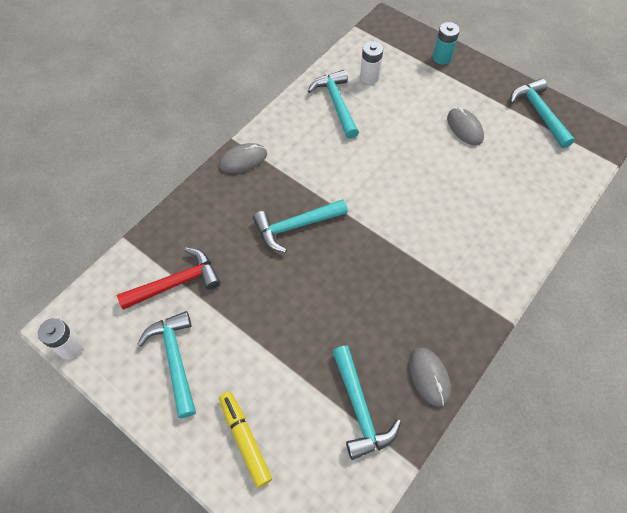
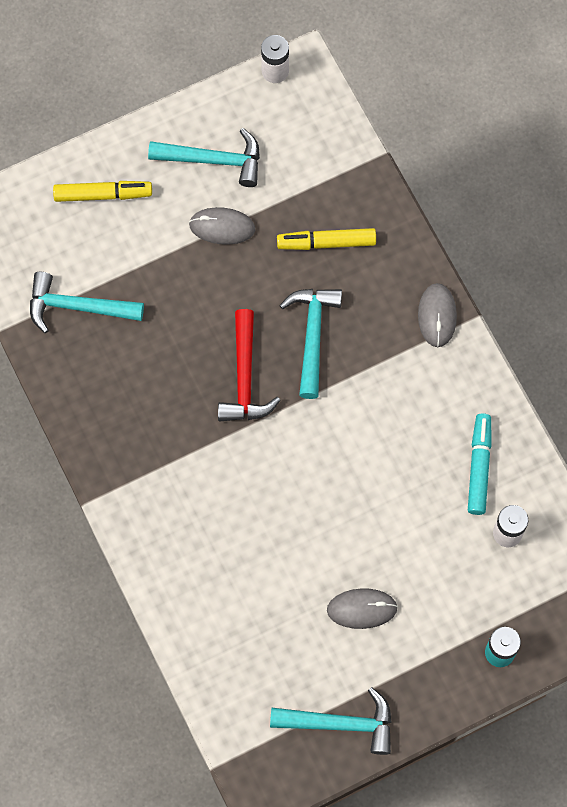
camera: 115 degrees right, 10 degrees up
(176, 283) = (300, 188): red hammer -> red hammer (245, 378)
(216, 246) = (326, 243): none -> yellow marker
(336, 103) = (479, 467): turquoise hammer -> turquoise marker
(429, 377) = (73, 387): grey mouse -> grey mouse (222, 227)

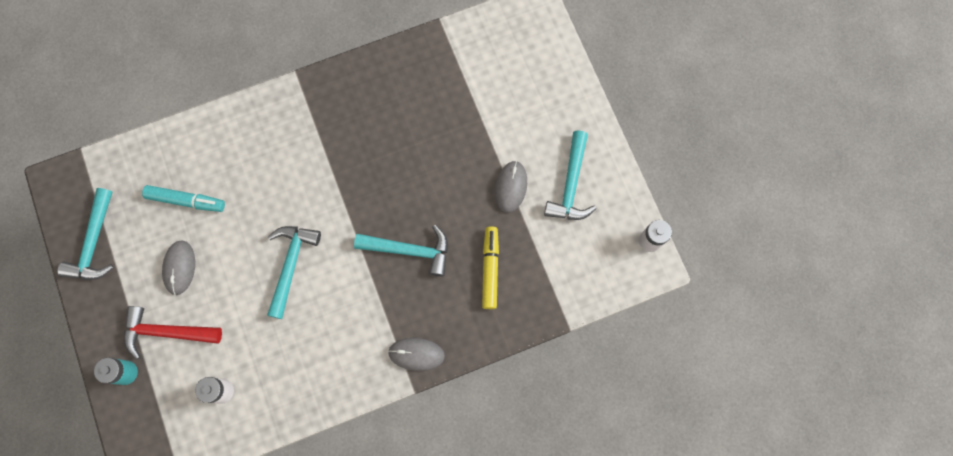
camera: 95 degrees right, 5 degrees up
(77, 307) = (453, 74): turquoise hammer -> turquoise hammer (291, 265)
(103, 194) = (546, 98): yellow marker -> none
(245, 378) = (380, 194): red hammer -> red hammer (166, 332)
(479, 467) = (281, 374): turquoise marker -> turquoise marker (186, 200)

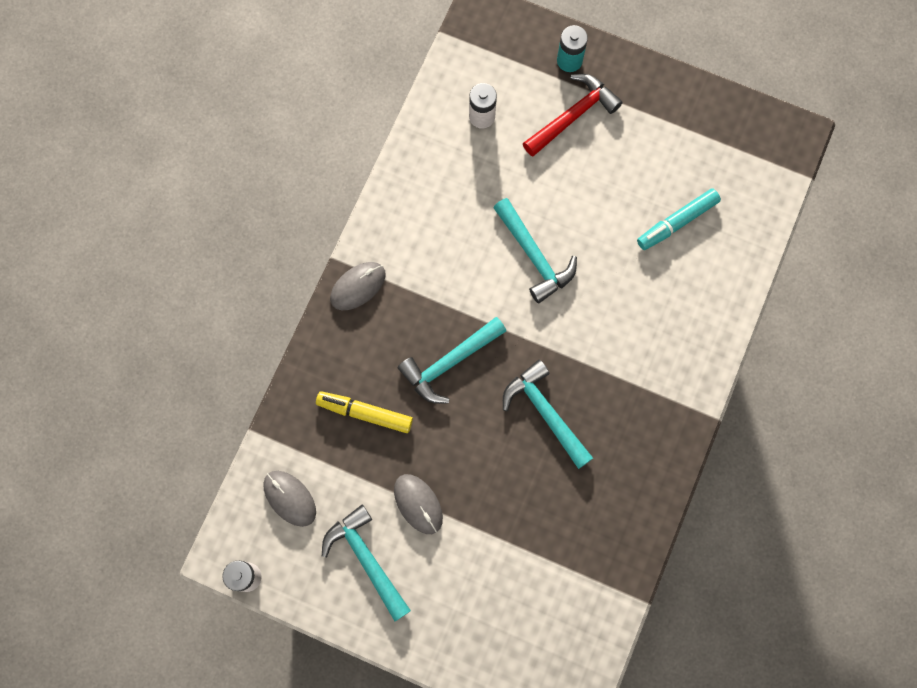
camera: 135 degrees right, 0 degrees up
(94, 243) = (708, 121): turquoise hammer -> turquoise hammer (545, 412)
(179, 268) = (620, 169): grey mouse -> grey mouse (289, 498)
(490, 269) = (365, 413): yellow marker -> yellow marker turned 150 degrees clockwise

